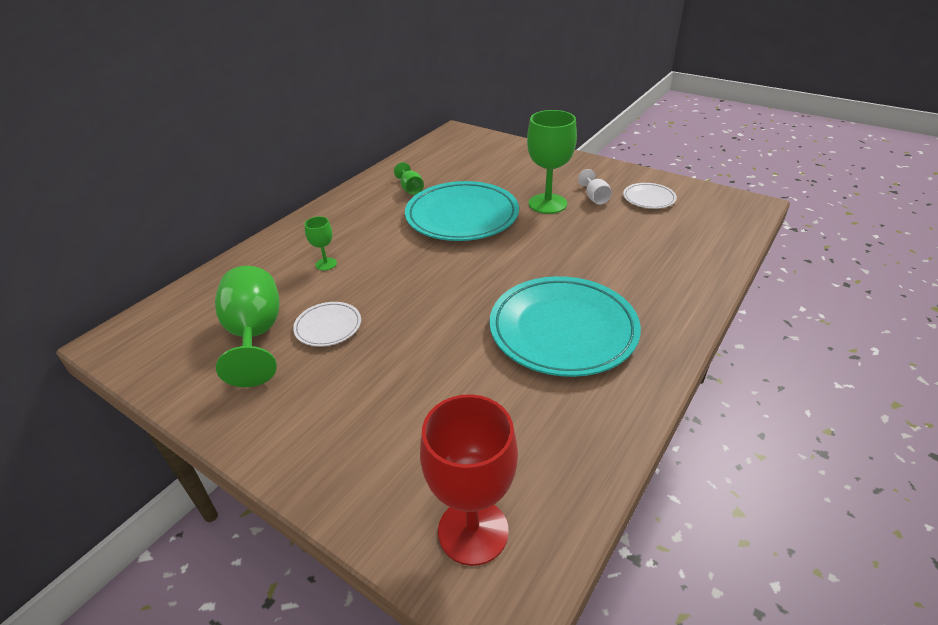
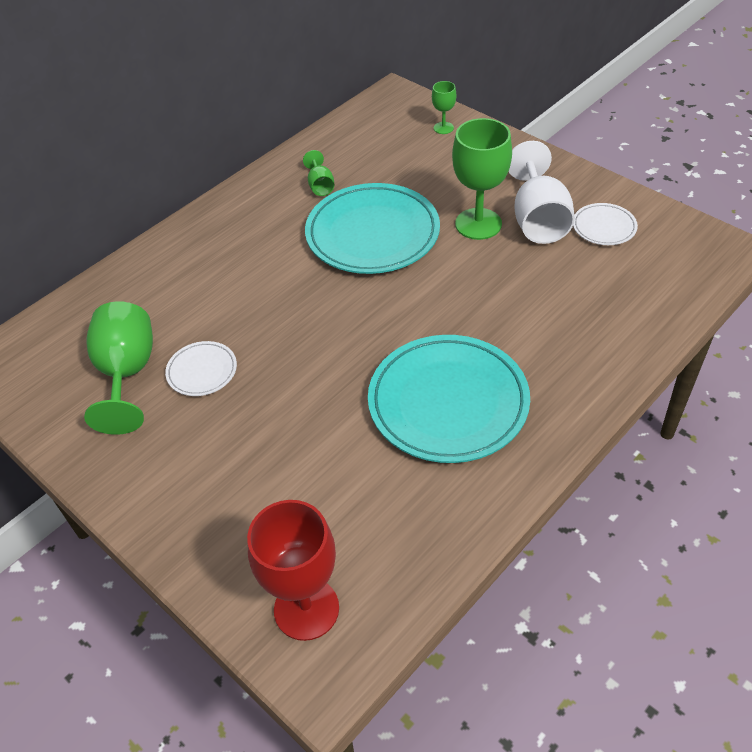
camera: 10 degrees right, 10 degrees up
(326, 264) = (209, 288): green goblet -> green goblet (443, 128)
(595, 198) = (538, 220): white goblet -> white goblet, size x2.04

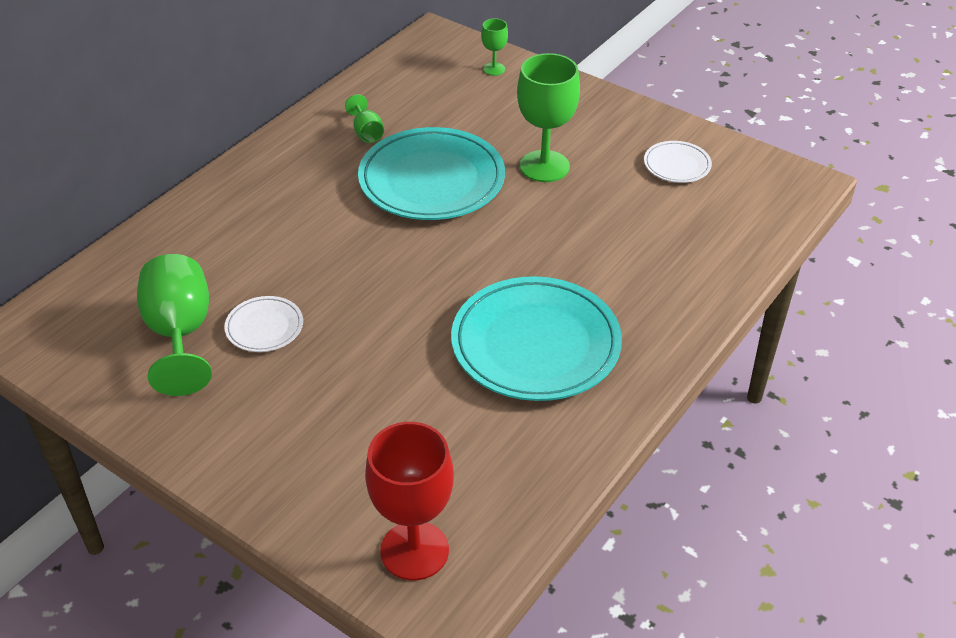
camera: 10 degrees left, 5 degrees down
(538, 220) = (607, 160): white goblet -> none

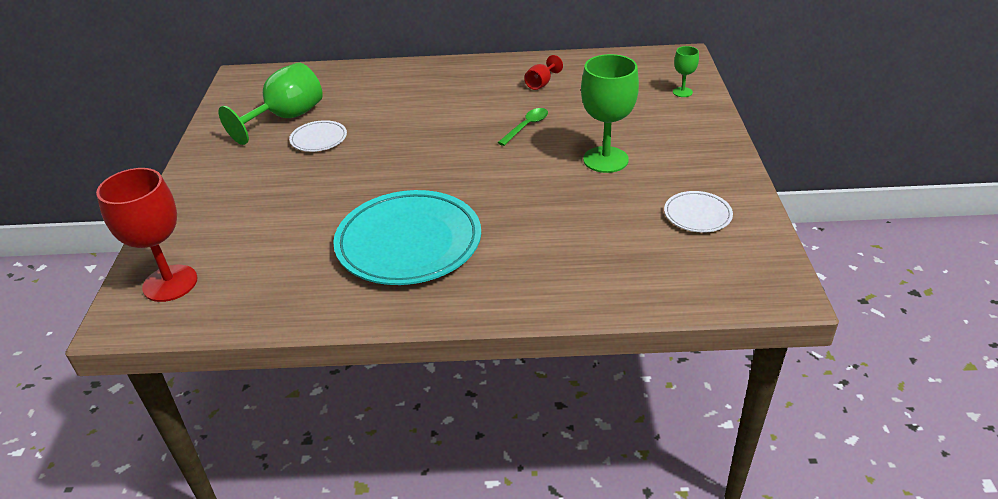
camera: 55 degrees right, 5 degrees down
(366, 133) = (541, 84): green goblet -> red goblet
(431, 180) = (526, 126): turquoise plate -> green spoon

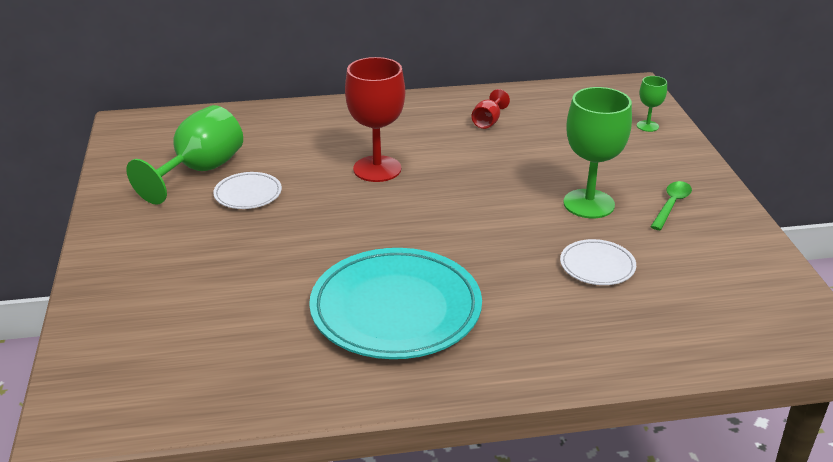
camera: 10 degrees left, 5 degrees down
(170, 283) = (118, 375): red goblet -> red goblet (377, 169)
(526, 126) = (488, 170): green spoon -> green spoon (671, 205)
(697, 215) = (709, 260): white plate -> white plate (597, 266)

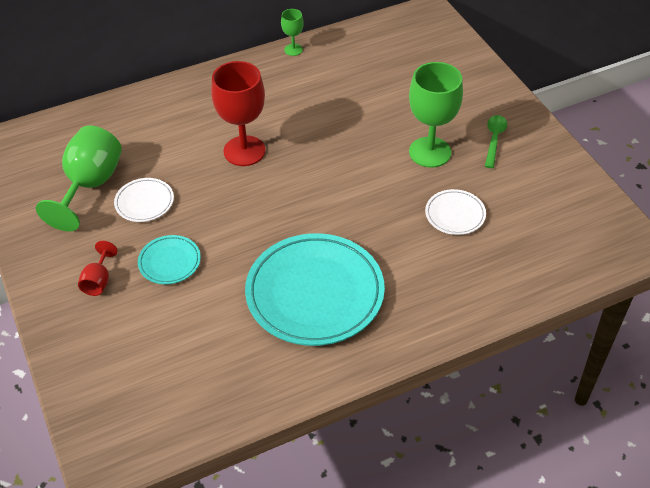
camera: 15 degrees left, 15 degrees up
(246, 250) = (169, 262): none -> turquoise plate
(488, 121) = (319, 78): red goblet -> red goblet (98, 281)
(647, 126) = (452, 57): green goblet -> green goblet (293, 50)

